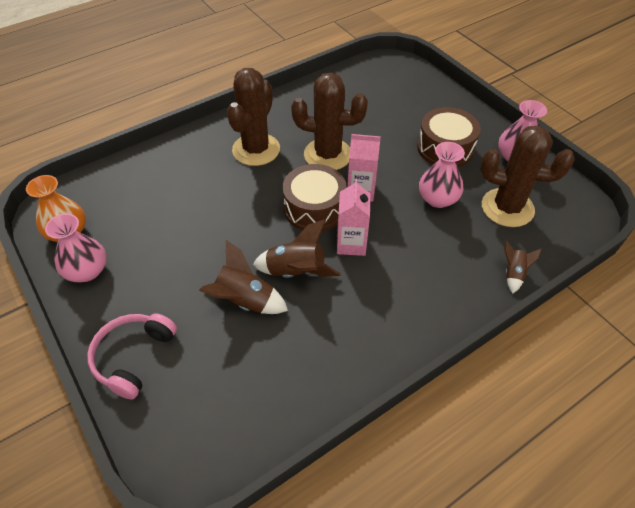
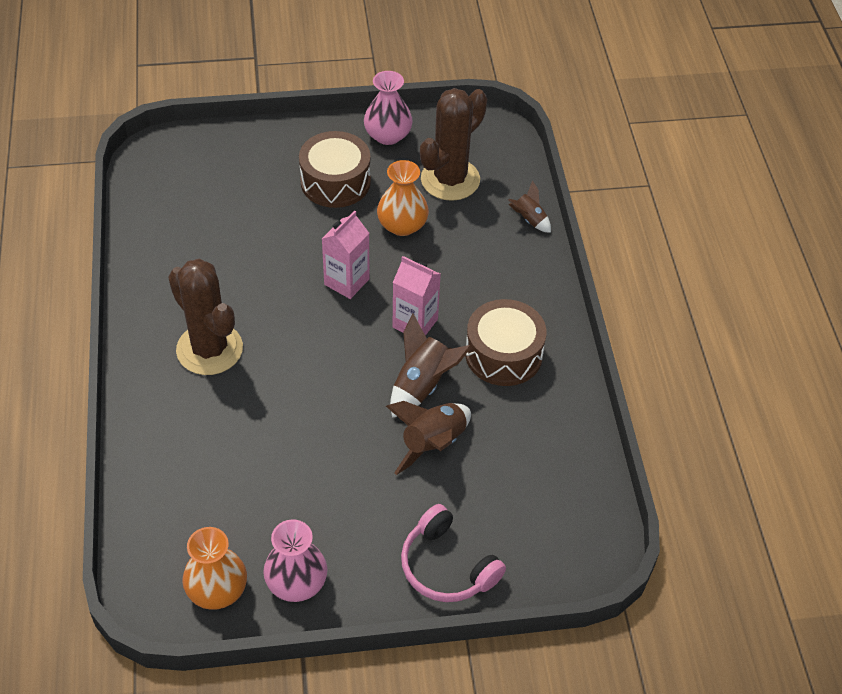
camera: 65 degrees left, 0 degrees up
(314, 208) = (344, 333): brown drum -> brown drum (503, 354)
(327, 155) = (269, 285): brown cactus -> none
(437, 199) = (402, 225): pink vase -> orange vase

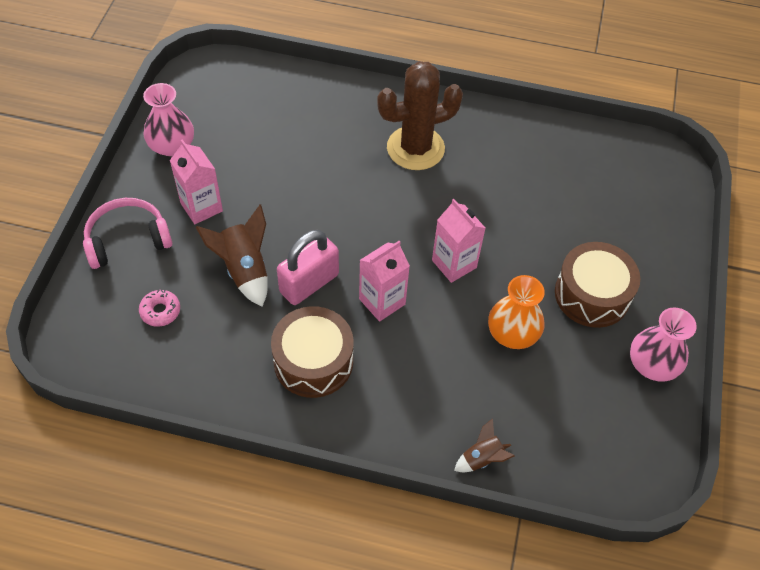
camera: 110 degrees right, 5 degrees up
(217, 590) = (193, 102): orange vase -> none
(372, 514) = (201, 207): none -> pink carton
(422, 385) = (309, 283): brown rocket -> pink padlock
(450, 179) = (567, 401): brown cactus -> none
(516, 496) = (160, 311): none -> pink donut

